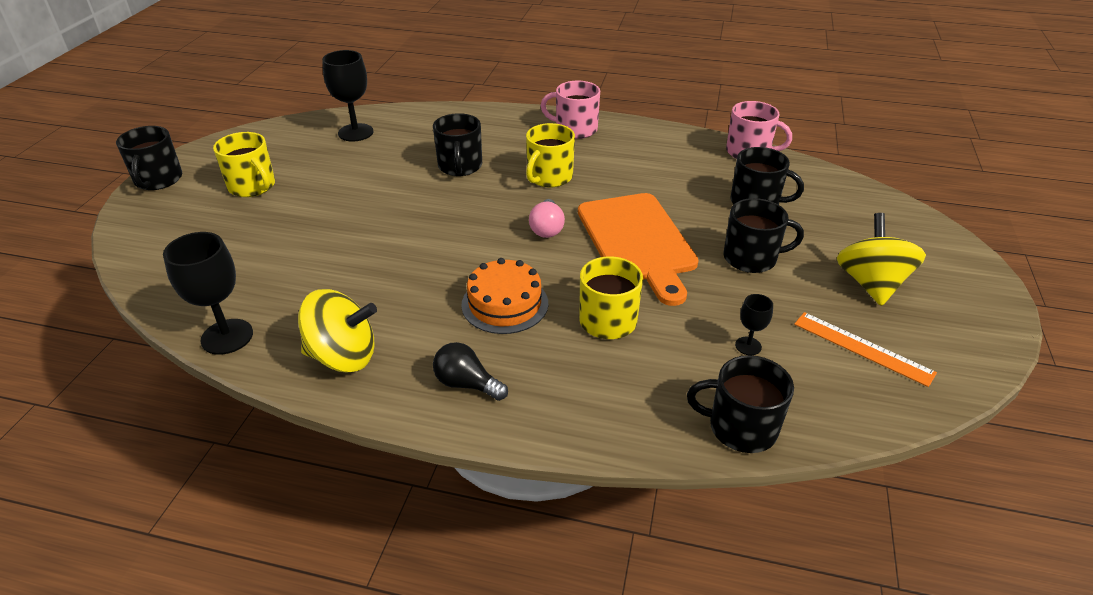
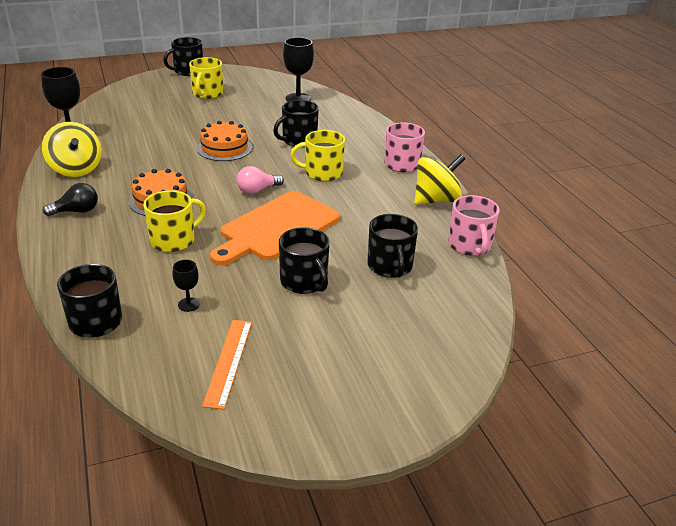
camera: 55 degrees right, 5 degrees down
(421, 219) = (224, 148): none -> orange cake
(467, 384) = (76, 211): black light bulb -> black light bulb turned 75 degrees clockwise
(871, 284) = (326, 351): yellow spinning top -> yellow spinning top (436, 200)

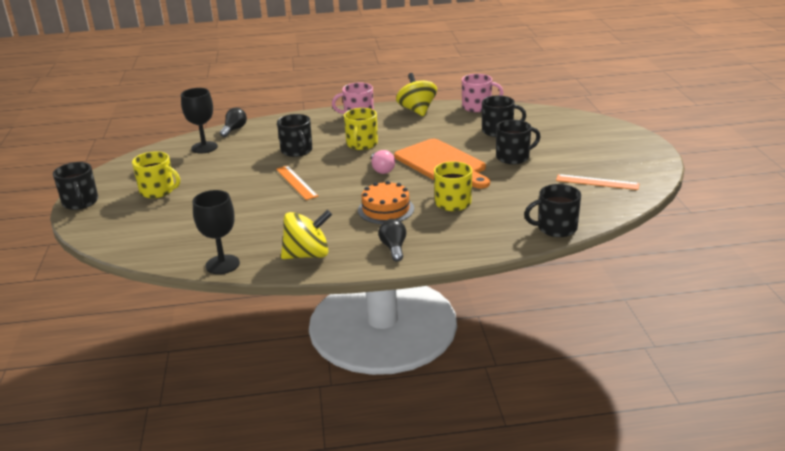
camera: 75 degrees left, 5 degrees down
(188, 304) = (537, 195): black goblet -> none
(224, 148) = (296, 182): orange cake -> orange ruler
(343, 106) = (234, 129): none -> black light bulb

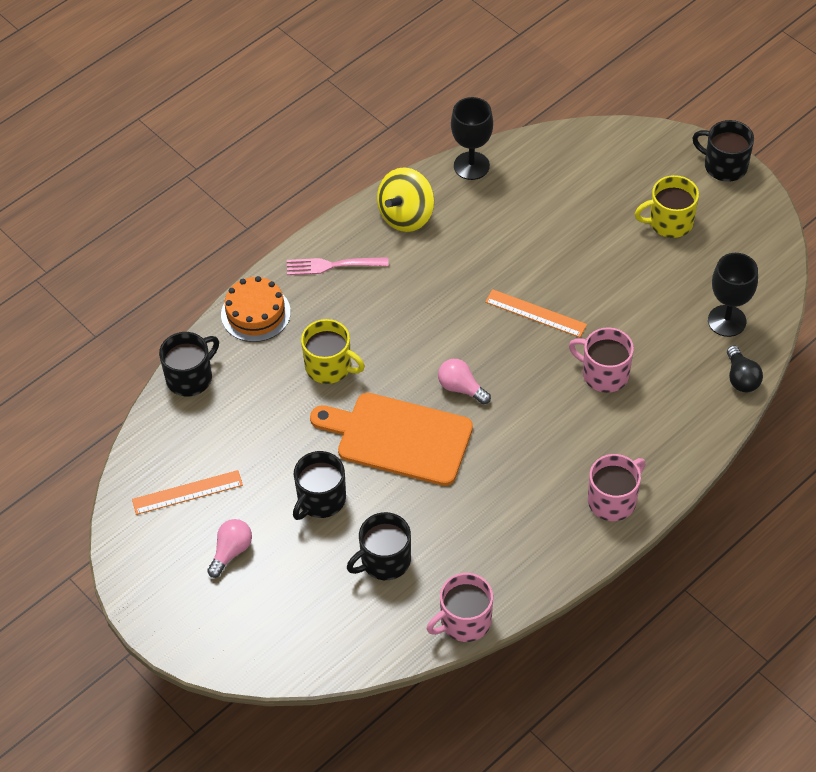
camera: 145 degrees right, 25 degrees up
(297, 151) = (604, 374): black mug -> pink mug
(361, 144) = (538, 430): yellow mug -> none
(386, 209) = (391, 318): orange cake -> orange cake (255, 313)
(394, 248) = (332, 265): black light bulb -> pink fork
(417, 110) = (544, 562): yellow spinning top -> none
(585, 155) = (231, 551): none -> pink light bulb

